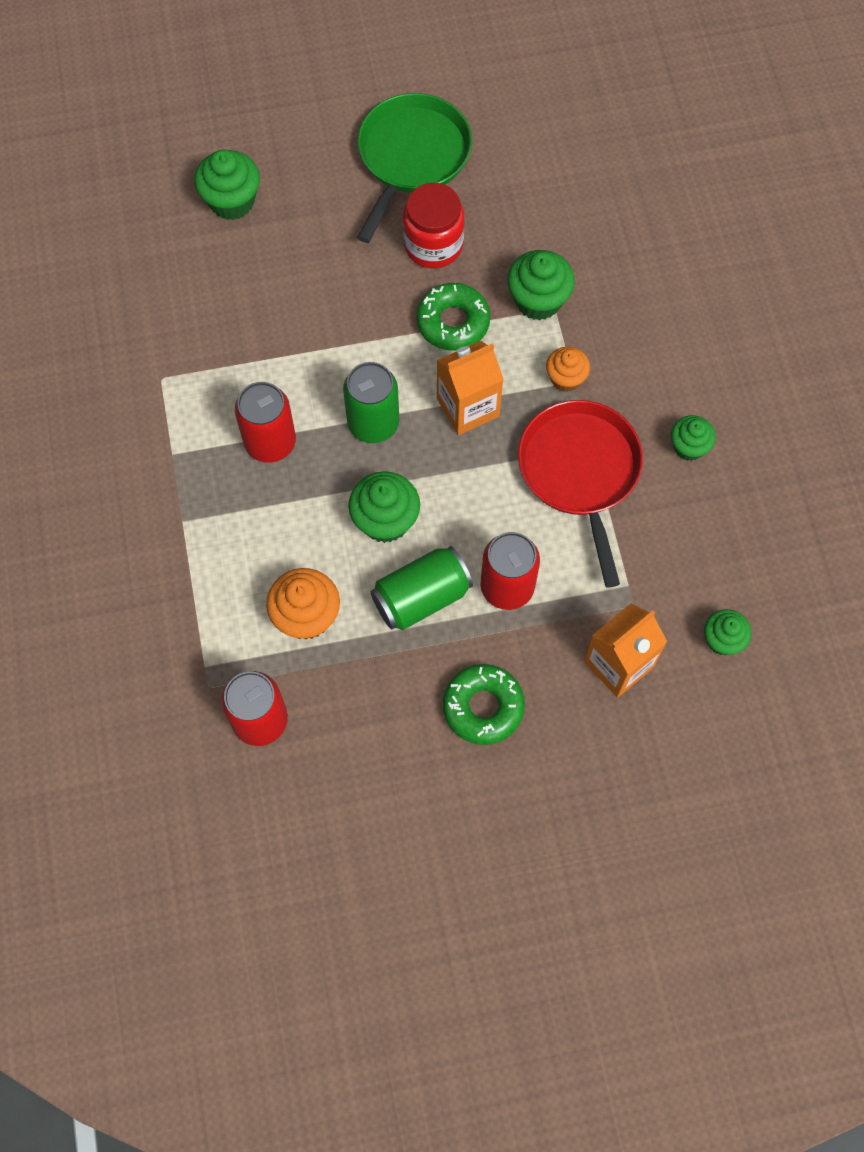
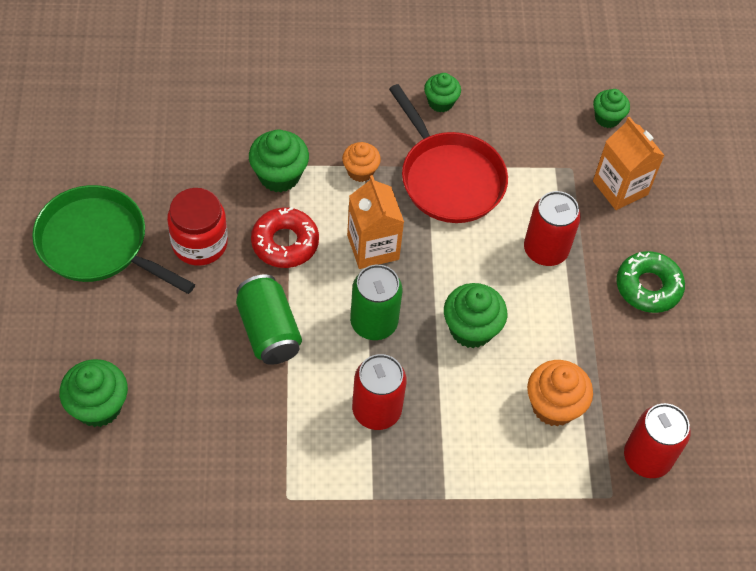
camera: 85 degrees left, 10 degrees down
(421, 597) = (547, 314): green can -> green can (268, 331)
(453, 322) = (285, 243): green donut -> red donut
(580, 471) = (449, 178): red pan -> red pan turned 120 degrees counterclockwise

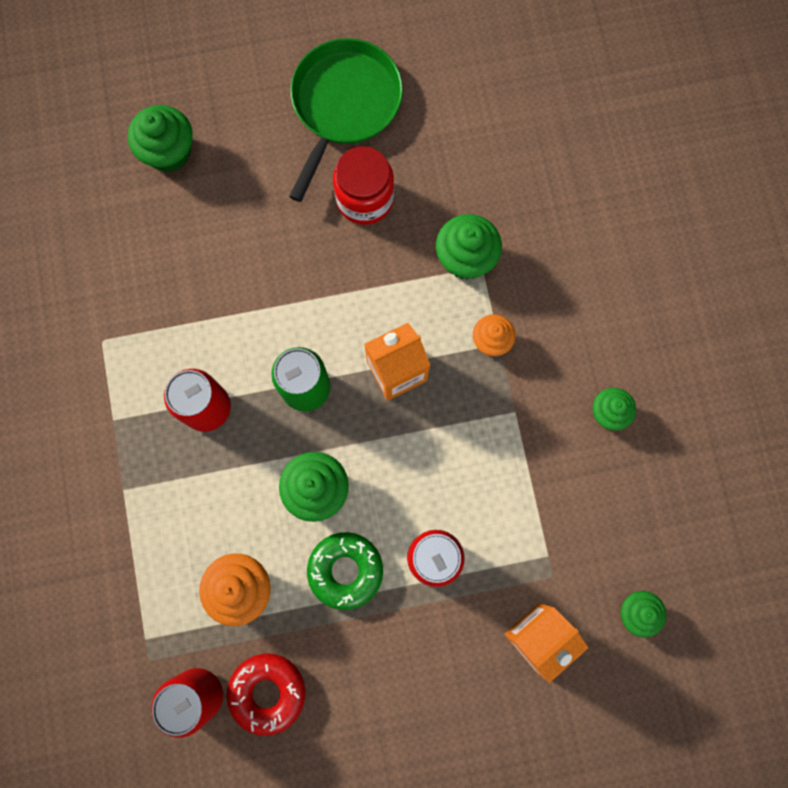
camera: 85 degrees right, 20 degrees up
(268, 331) = (277, 287): green can -> none
(285, 243) = (383, 281): red donut -> red donut (267, 692)
(449, 178) = (504, 438): red pan -> none
(648, 287) = (408, 680): green donut -> green donut (345, 570)

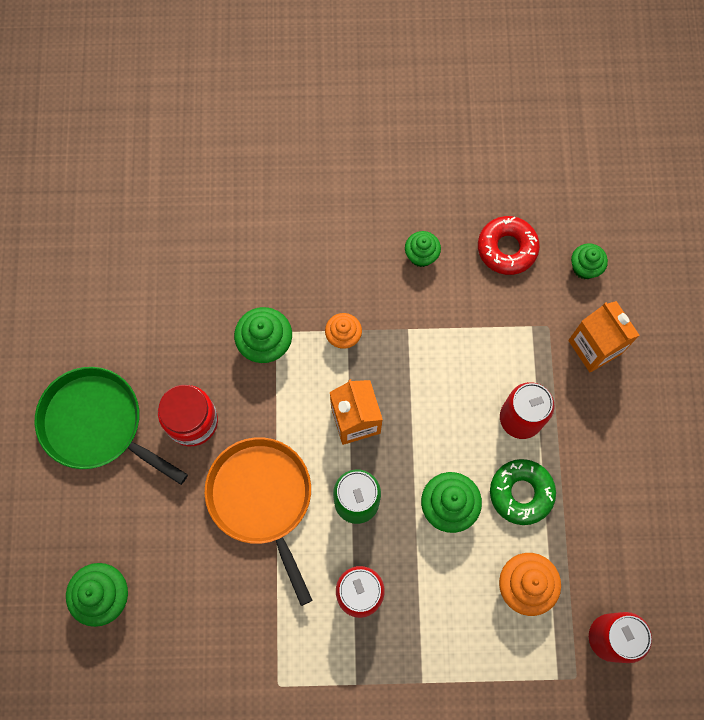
camera: 80 degrees left, 5 degrees down
(267, 692) = (614, 576): red donut -> red donut (507, 248)
(293, 287) = (262, 498): none -> orange pan

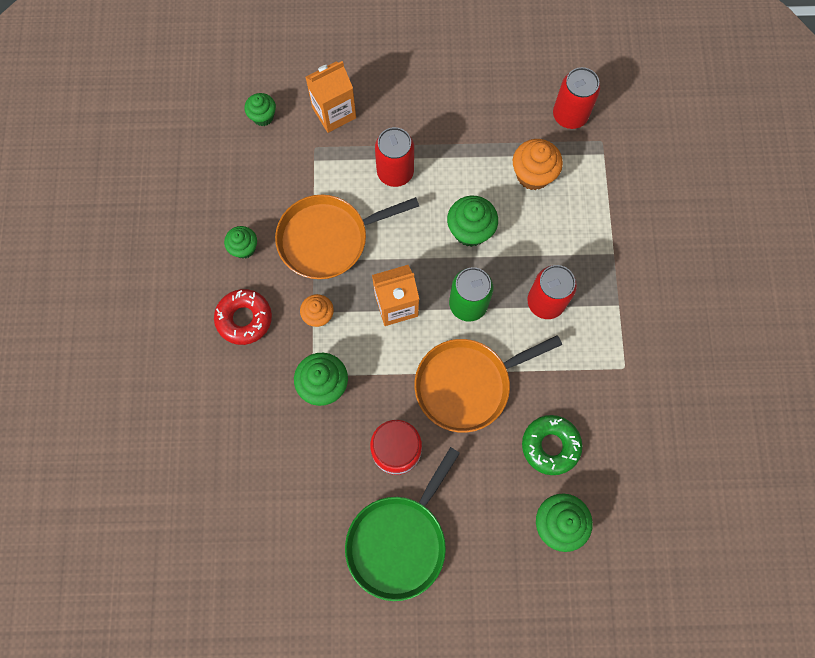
camera: 90 degrees left, 0 degrees up
(434, 344) = (328, 239): none -> orange pan
(507, 248) = (241, 177): red donut -> red donut (244, 319)
(521, 493) = (458, 174): green donut -> green donut (550, 446)

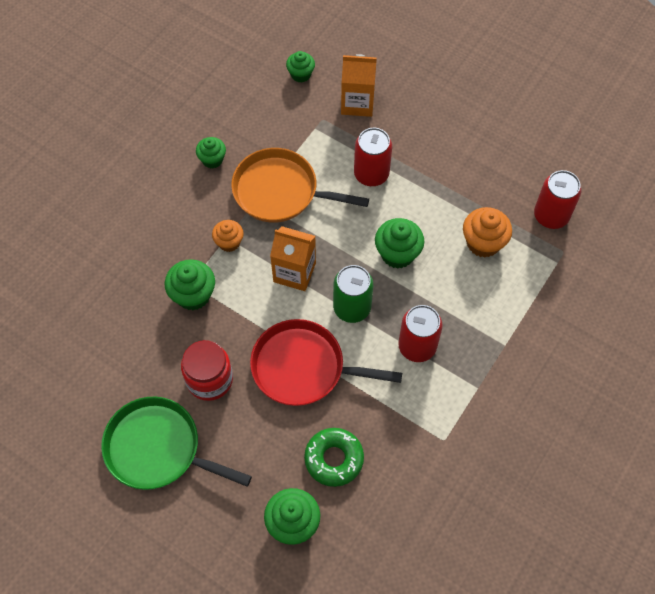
camera: 35 degrees right, 10 degrees down
(244, 319) = (172, 210): red donut -> none
(399, 541) = (158, 448): green pan -> green pan turned 45 degrees clockwise
(467, 385) = (303, 367): orange pan -> red pan

